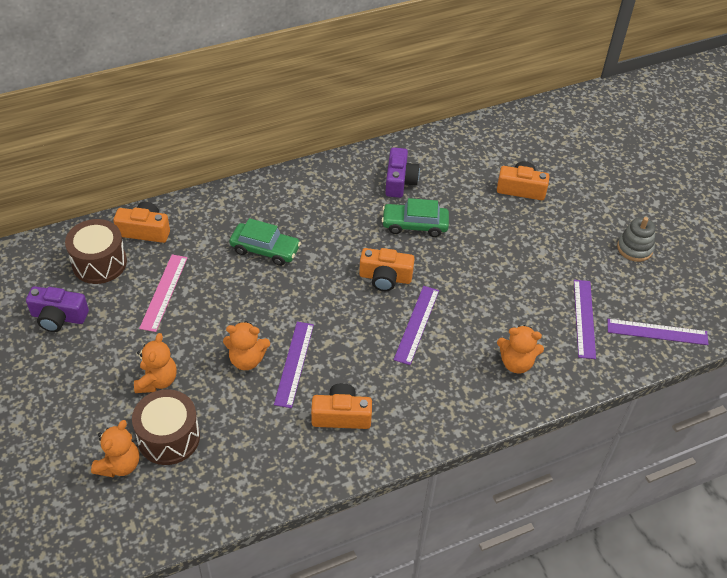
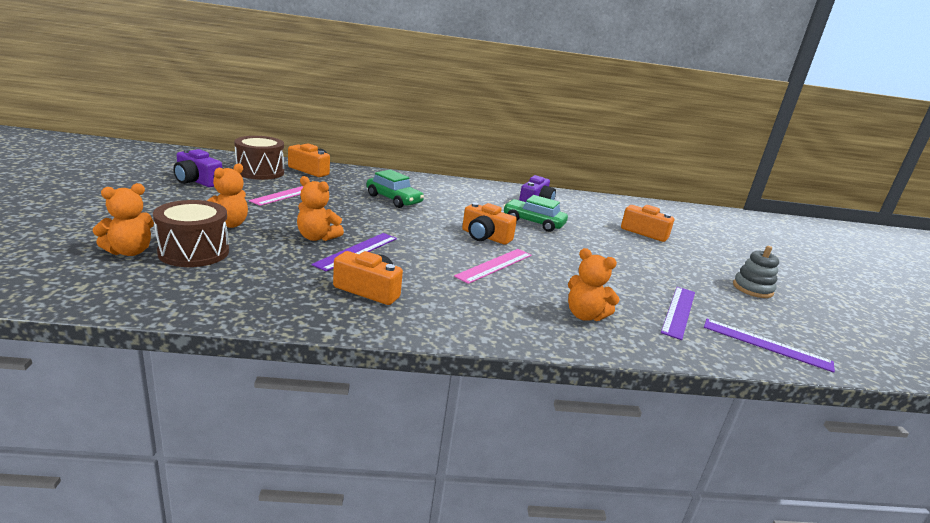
camera: 20 degrees right, 25 degrees down
(417, 324) = (495, 265): purple ruler -> pink ruler

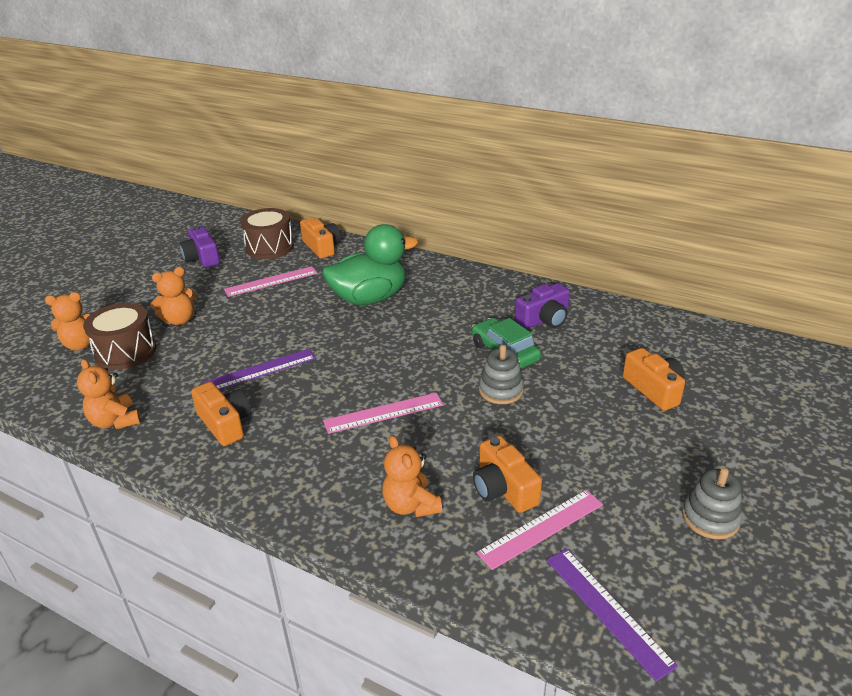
camera: 35 degrees right, 10 degrees up
(317, 237) = (241, 346): orange teddy bear -> orange teddy bear (115, 421)
(394, 199) = (369, 298): green car -> green duck
(485, 236) = (418, 368): orange camera -> orange camera (503, 488)
(558, 243) = (501, 390): none -> grey stacking toy
(678, 311) = (541, 528): purple ruler -> pink ruler

